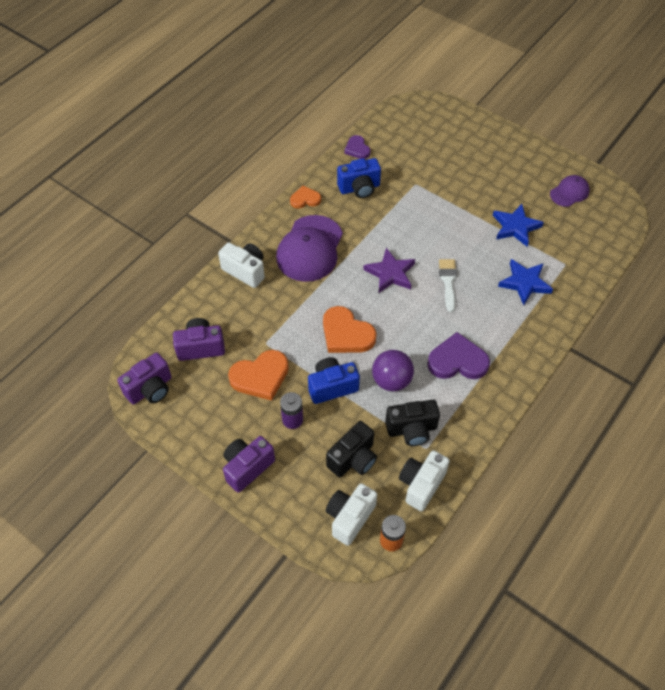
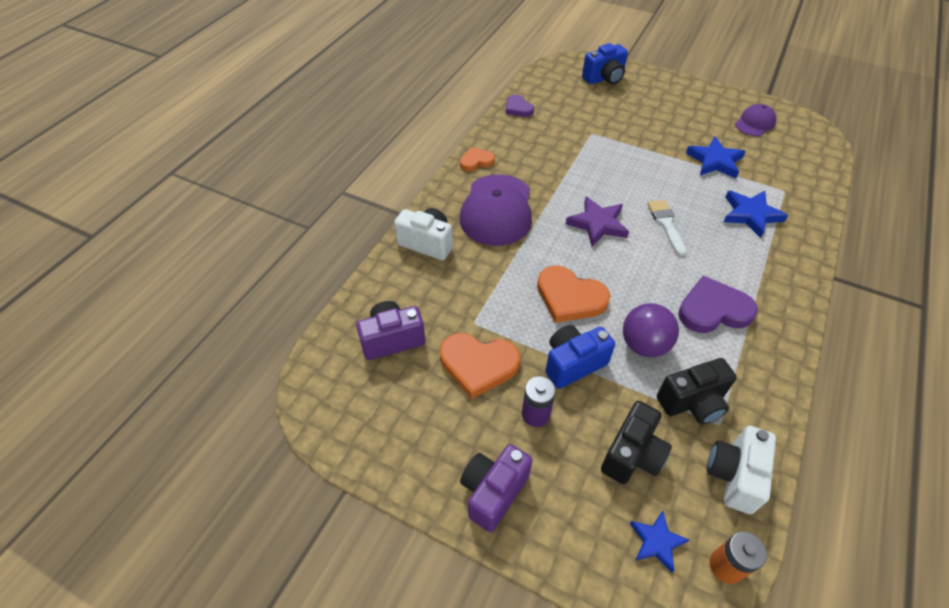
camera: 10 degrees left, 5 degrees down
(150, 389) = (336, 403): purple camera -> none
(260, 377) = (478, 365): orange heart -> orange heart turned 45 degrees clockwise
(349, 517) = (656, 542): white camera -> blue star
(359, 188) = (533, 144): blue camera -> blue camera (604, 78)

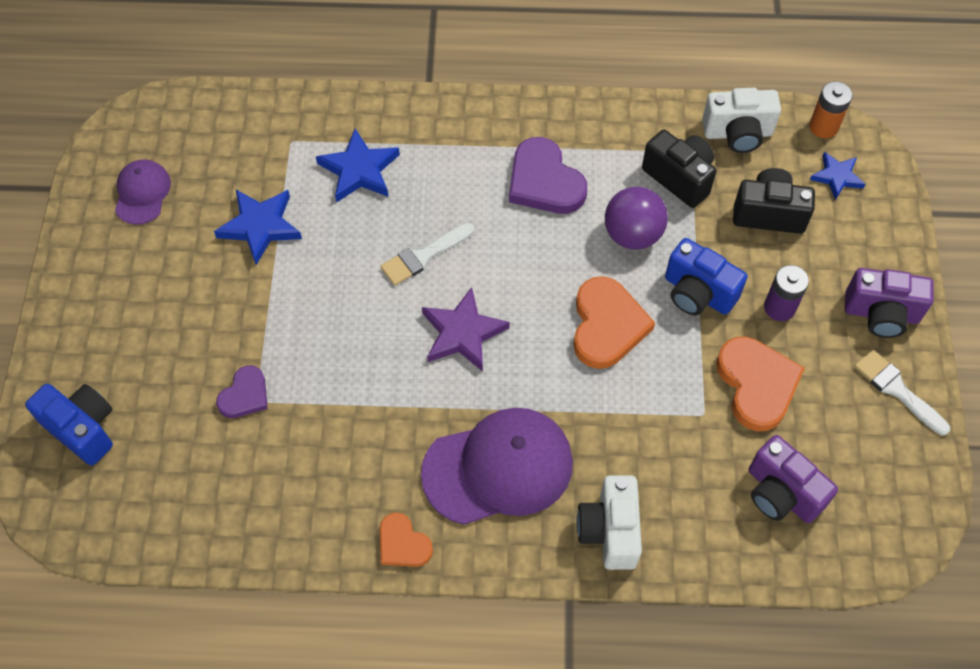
camera: 115 degrees left, 10 degrees up
(420, 462) = (897, 390): none -> white brush
(518, 108) = (230, 537): purple heart -> purple heart (245, 395)
(755, 123) = (142, 193): purple cap -> purple cap turned 75 degrees clockwise

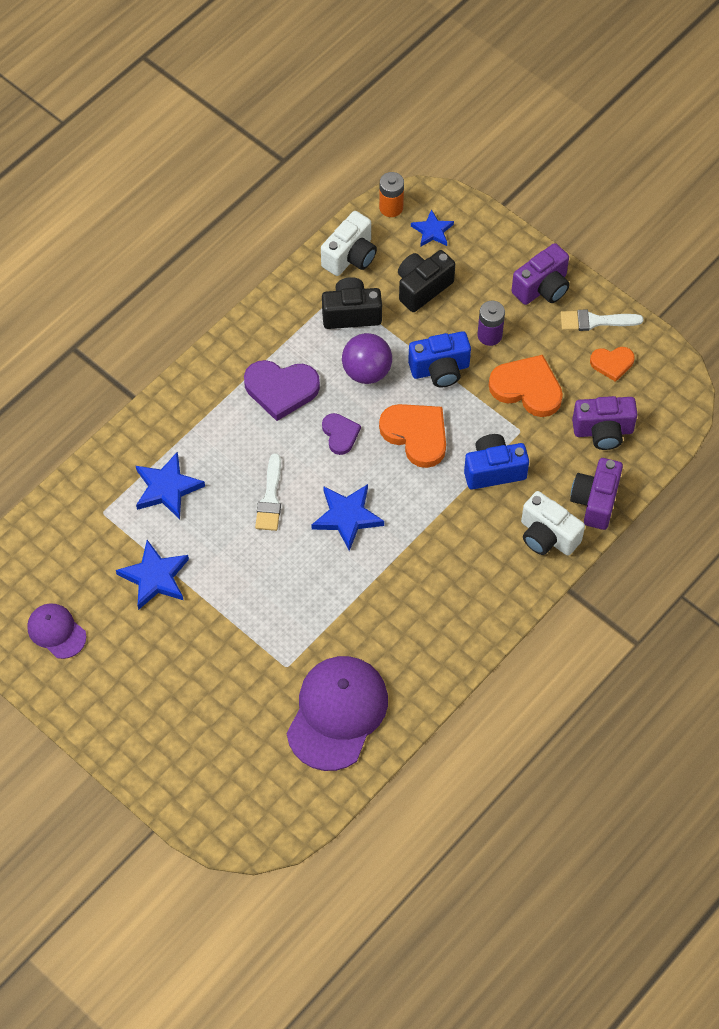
camera: 50 degrees left, 0 degrees up
(82, 429) = (213, 782): blue camera -> blue camera (493, 470)
(245, 395) = (276, 671): purple heart -> purple heart (340, 434)
(403, 544) = (458, 651): orange heart -> orange heart (612, 363)
(462, 333) = (347, 517): purple star -> blue star
(498, 468) = (455, 564): purple cap -> purple cap (337, 713)
(694, 547) = (595, 501): none -> purple camera

